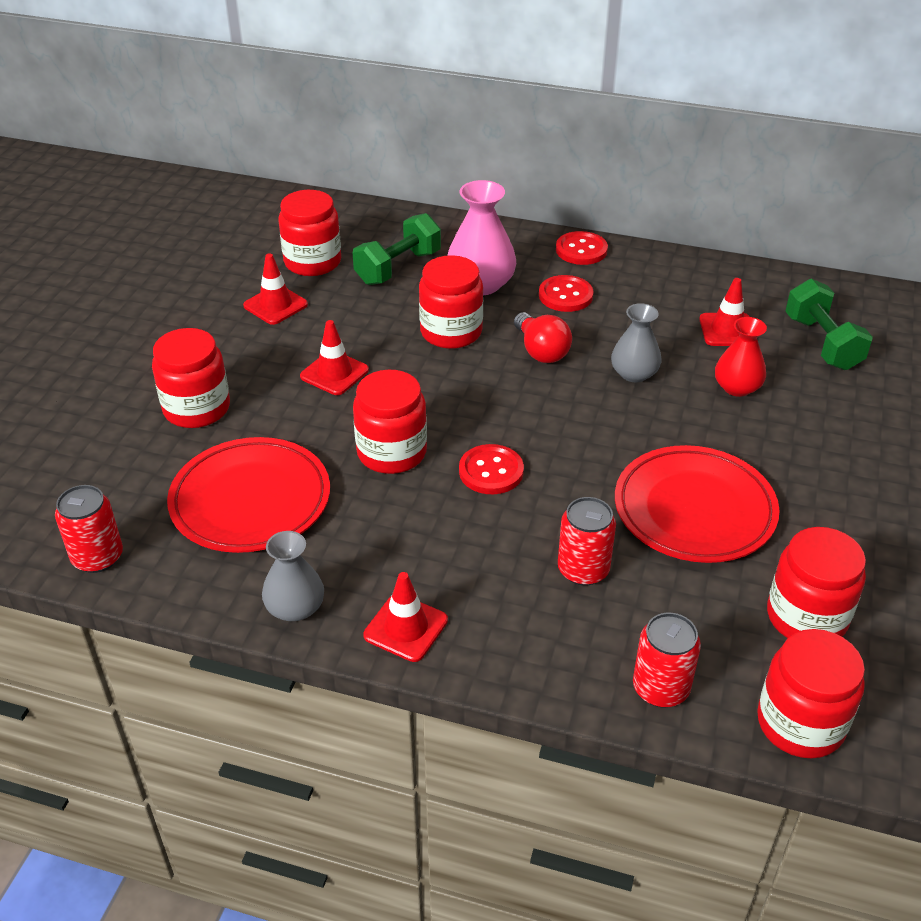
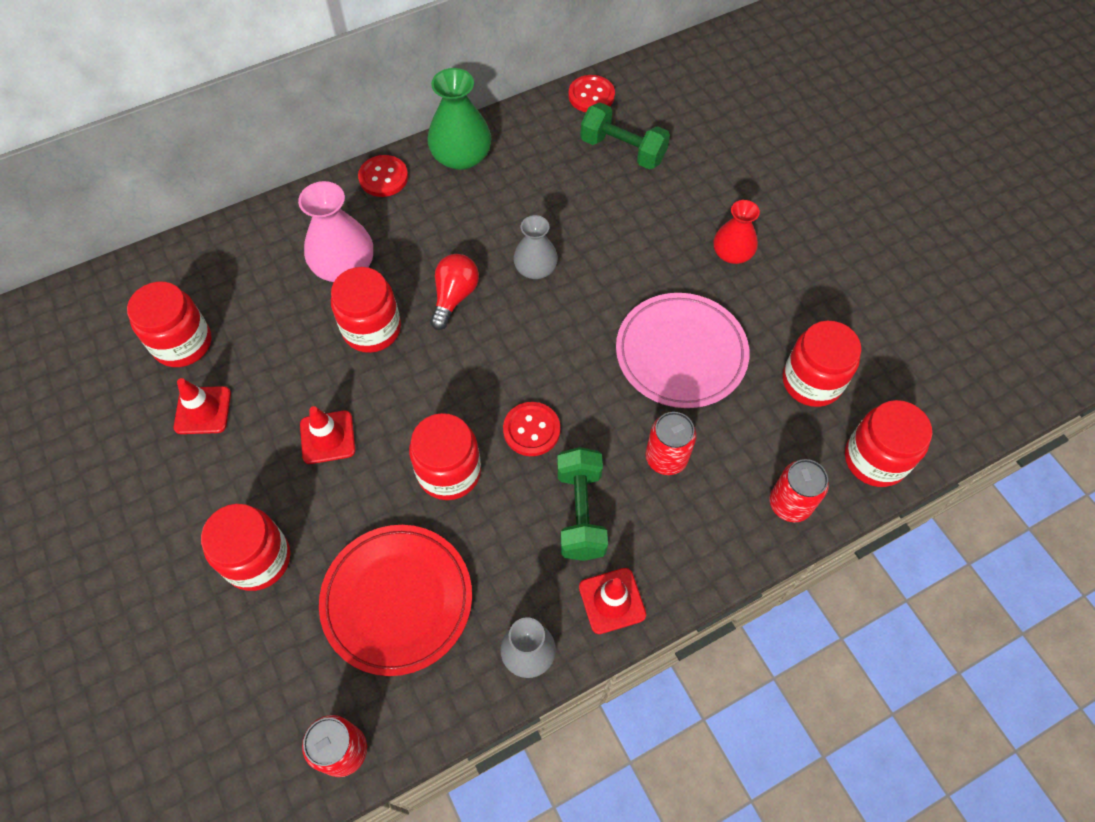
camera: 45 degrees left, 20 degrees up
(398, 267) = (261, 297): green dumbbell -> green dumbbell (580, 512)
(541, 351) = (454, 297): red light bulb -> red light bulb turned 90 degrees counterclockwise
(565, 295) = (417, 231): red button -> red button (591, 95)
(663, 271) = (461, 156): none -> green vase
(694, 509) = (681, 353): red plate -> pink plate
(727, 330) = (556, 182): red traffic cone -> none
(737, 387) = (609, 230): red vase -> red vase (732, 253)

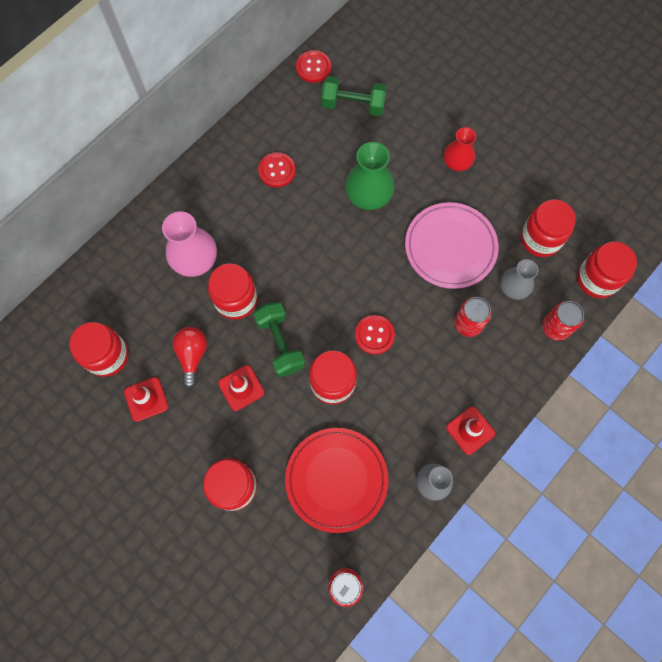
camera: 20 degrees left, 10 degrees up
(383, 177) = (191, 181): red button -> red button (277, 171)
(454, 297) = (282, 257): red light bulb -> red light bulb (192, 356)
(461, 156) = (240, 146): green vase -> green vase (368, 195)
(535, 268) = (329, 217): grey vase -> grey vase (513, 287)
(580, 512) = (428, 380): green dumbbell -> green dumbbell (280, 344)

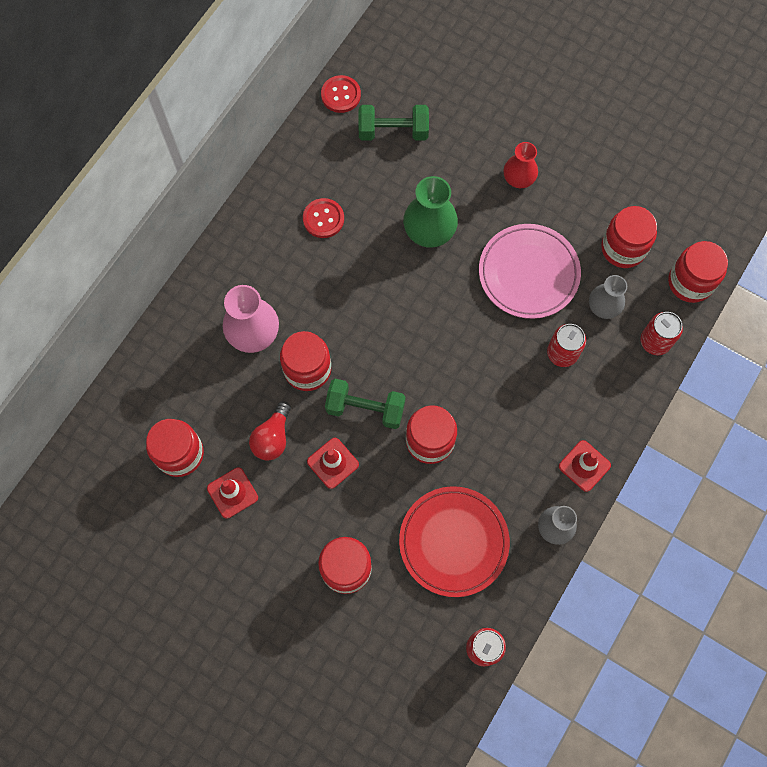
camera: 10 degrees left, 0 degrees up
(192, 356) = (272, 438): red light bulb -> red light bulb turned 150 degrees counterclockwise
(280, 344) = (365, 408): green dumbbell -> green dumbbell turned 45 degrees counterclockwise
(374, 335) = (464, 382): red button -> none

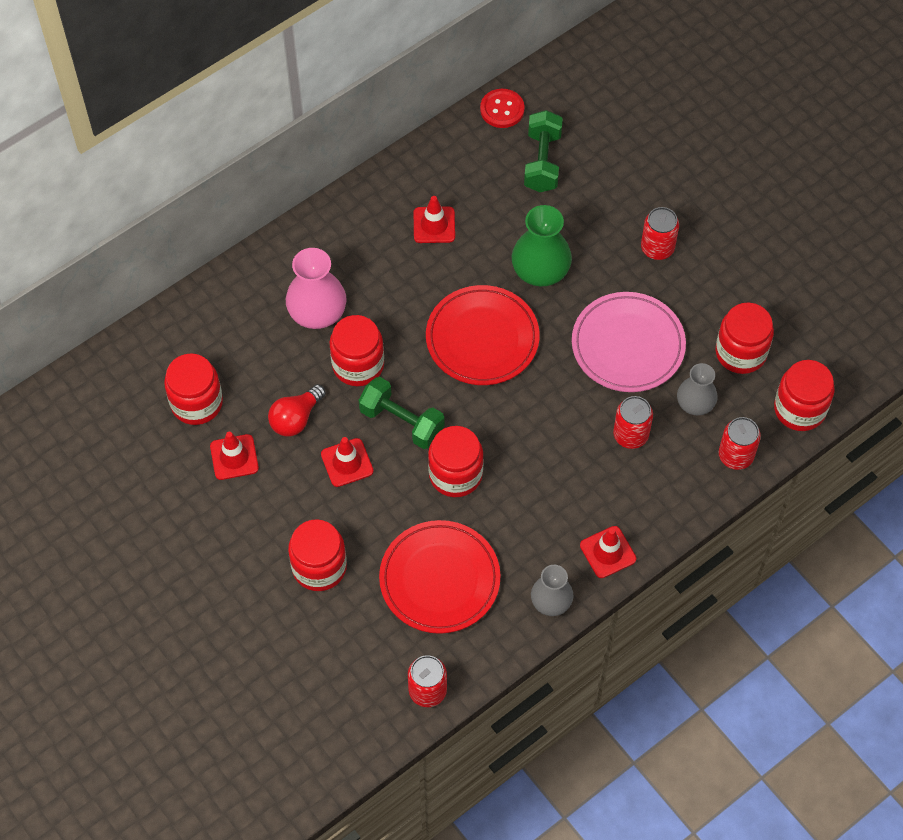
camera: 20 degrees right, 10 degrees down
(323, 219) = (434, 225): red button -> red traffic cone
(393, 131) = (542, 162): green dumbbell -> green dumbbell turned 75 degrees clockwise
(404, 309) = (482, 338): none -> red plate
(519, 177) = (657, 248): red vase -> red can

